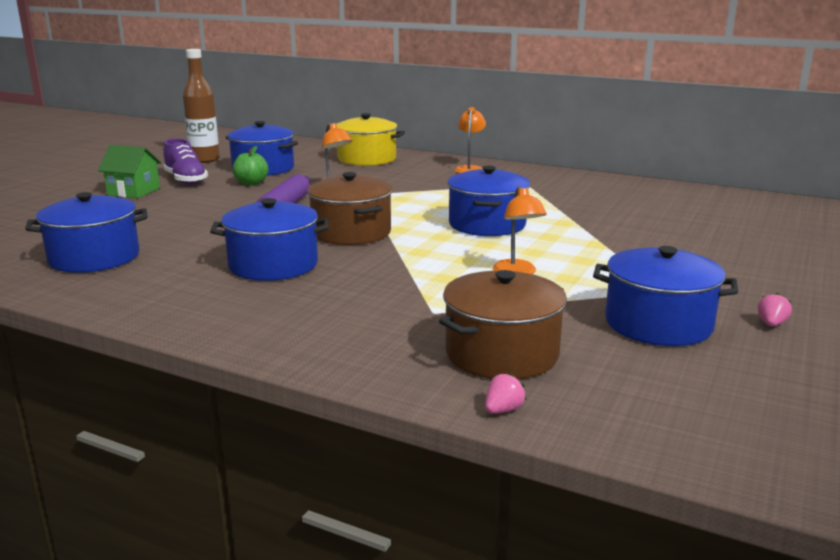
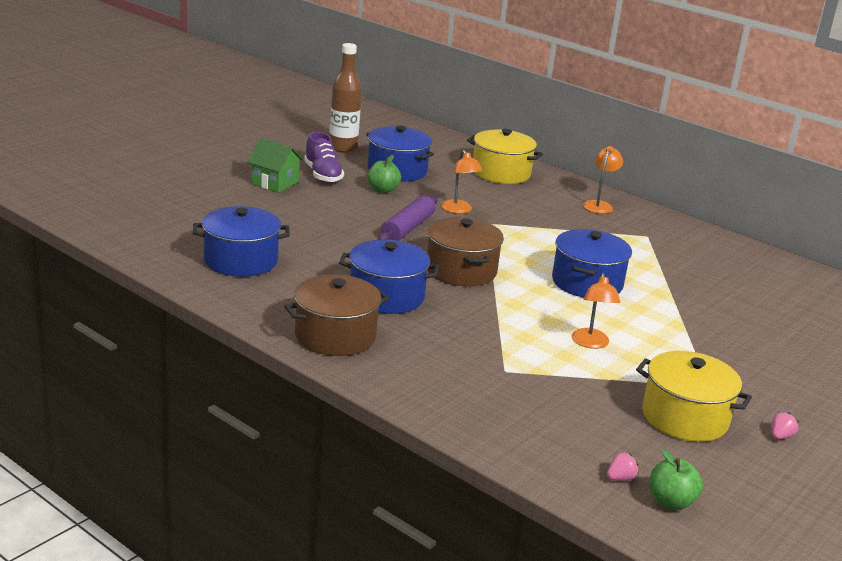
camera: 10 degrees right, 5 degrees up
(502, 353) = (545, 419): brown pot -> brown pot (335, 336)
(503, 410) = (527, 466): pink strawberry -> pink strawberry (620, 478)
(658, 324) = (685, 417): blue pot -> yellow pot
(703, 418) = (671, 502): none -> green apple

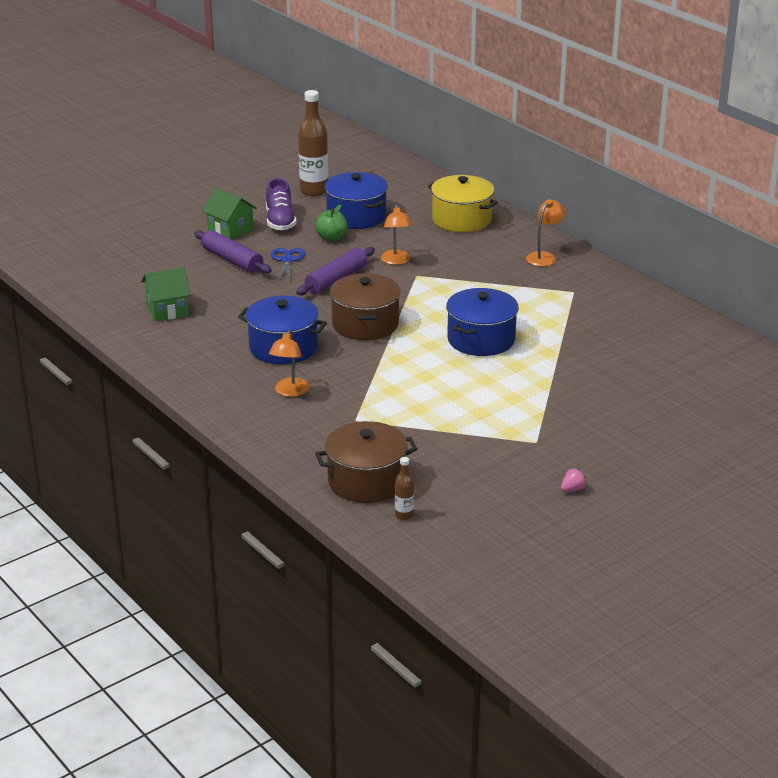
camera: 15 degrees right, 5 degrees up
(241, 261) = (167, 310): blue pot -> green house
(290, 211) = (232, 260): none -> purple rolling pin
(335, 336) = (221, 383): brown pot -> brown pot (366, 481)
(347, 210) = (287, 260): none -> blue scissors
(591, 343) = (449, 398): orange lamp -> orange lamp (290, 392)
(620, 478) = (404, 515): pink strawberry -> brown bottle
(671, 502) = (436, 536): green apple -> none
(685, 417) = (494, 468): yellow pot -> none

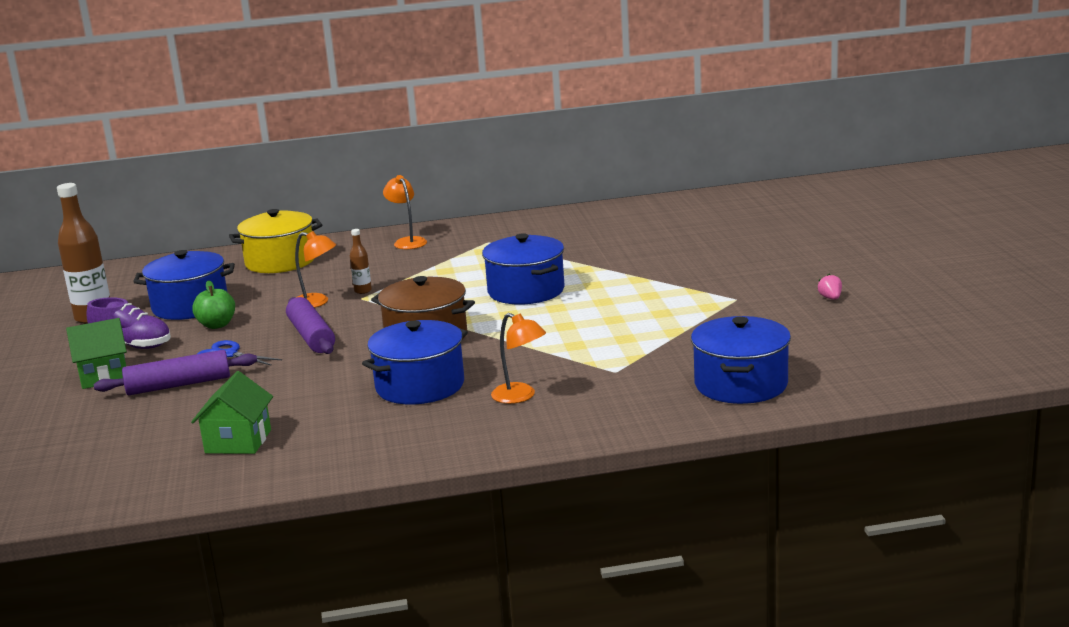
camera: 60 degrees left, 10 degrees down
(366, 481) = (741, 384): brown pot -> blue pot
(404, 515) = (820, 376): brown bottle -> brown bottle (363, 291)

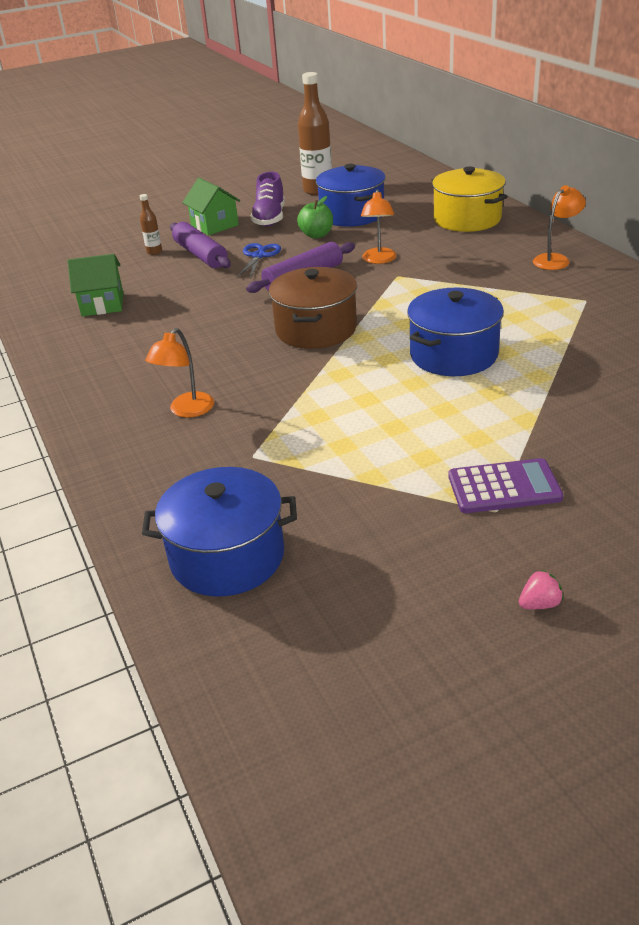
camera: 75 degrees right, 15 degrees up
(363, 291) = (415, 272): brown bottle -> brown bottle (154, 252)
(420, 386) = (207, 353): blue pot -> none
(712, 294) = (504, 487): none -> purple calculator

